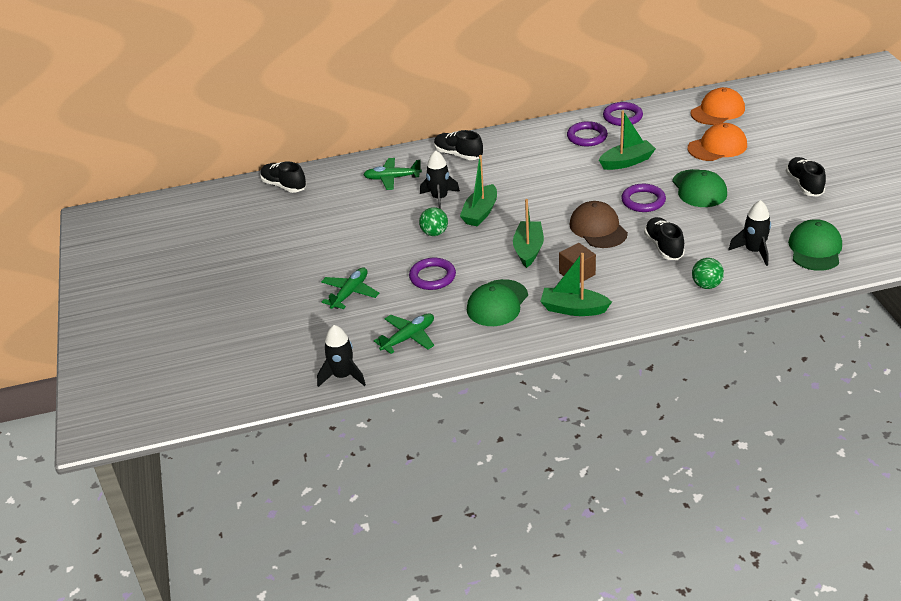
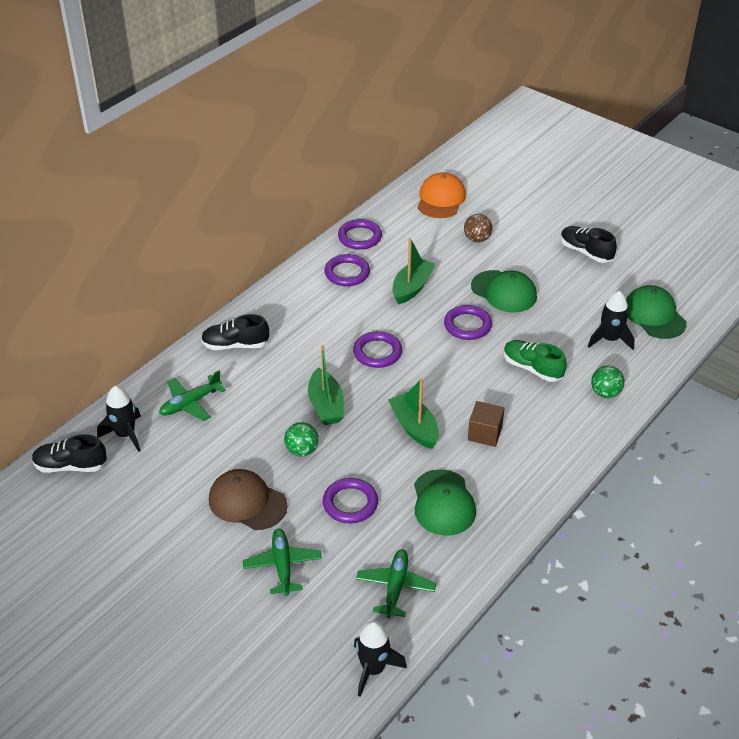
camera: 40 degrees left, 5 degrees up
(439, 198) = (267, 406): black rocket -> black rocket (125, 434)
(553, 194) = (377, 352): none -> purple ring
(573, 309) = (518, 474): green boat -> none
(598, 228) = (456, 374): brown cap -> brown cap (247, 502)
(663, 247) = (532, 368): black shoe -> green shoe
(717, 147) = (477, 239): orange cap -> brown ball

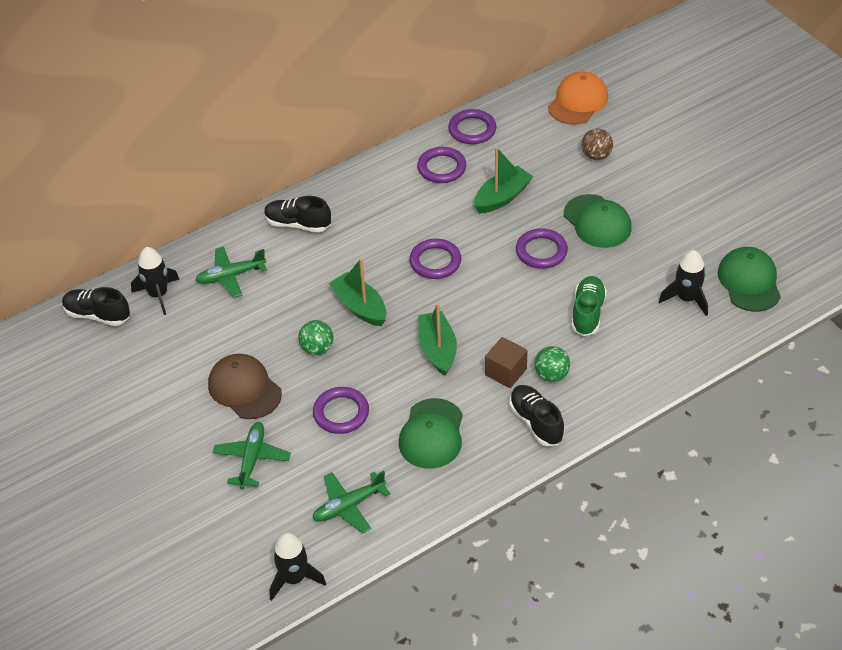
camera: 20 degrees right, 5 degrees up
(326, 405) = (360, 307): green boat -> green boat turned 135 degrees clockwise
(395, 587) = (348, 506): green plane -> green plane turned 150 degrees counterclockwise
(532, 368) = (588, 313): green shoe -> green shoe turned 45 degrees clockwise
(586, 252) = (709, 194): black shoe -> black shoe (536, 422)
(605, 393) = (652, 357): green ball -> green ball (551, 375)

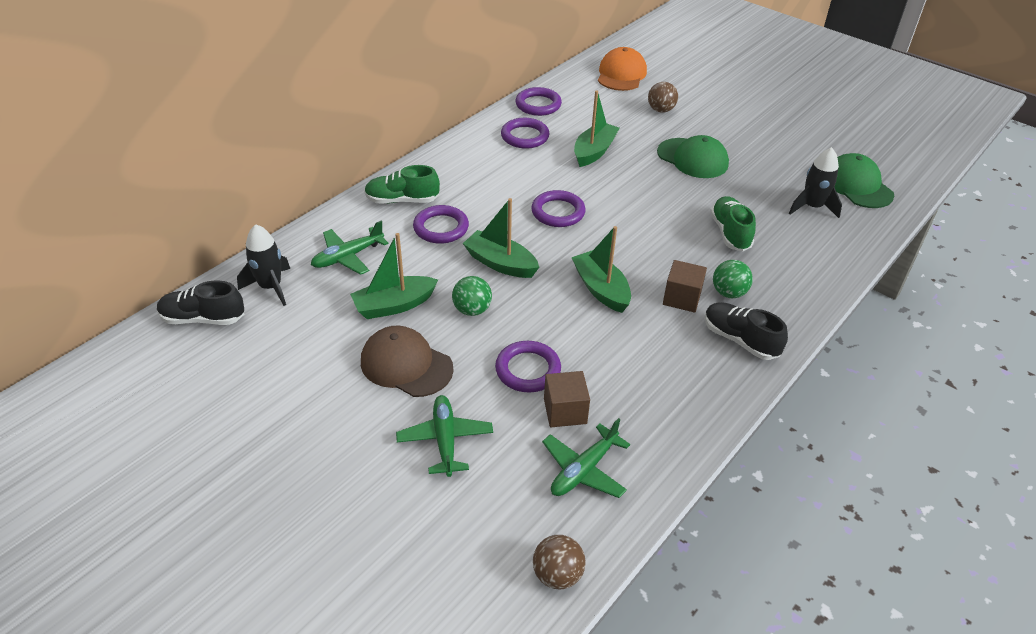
camera: 20 degrees left, 5 degrees down
(254, 331) = (394, 305): none -> green boat
(294, 578) = (557, 575): black rocket -> brown ball
(298, 224) = (402, 200): black shoe -> green shoe
(355, 455) = (565, 411): none -> brown cube
(431, 434) = (638, 372): green cap -> none
(541, 251) = (655, 189): purple ring -> purple ring (441, 228)

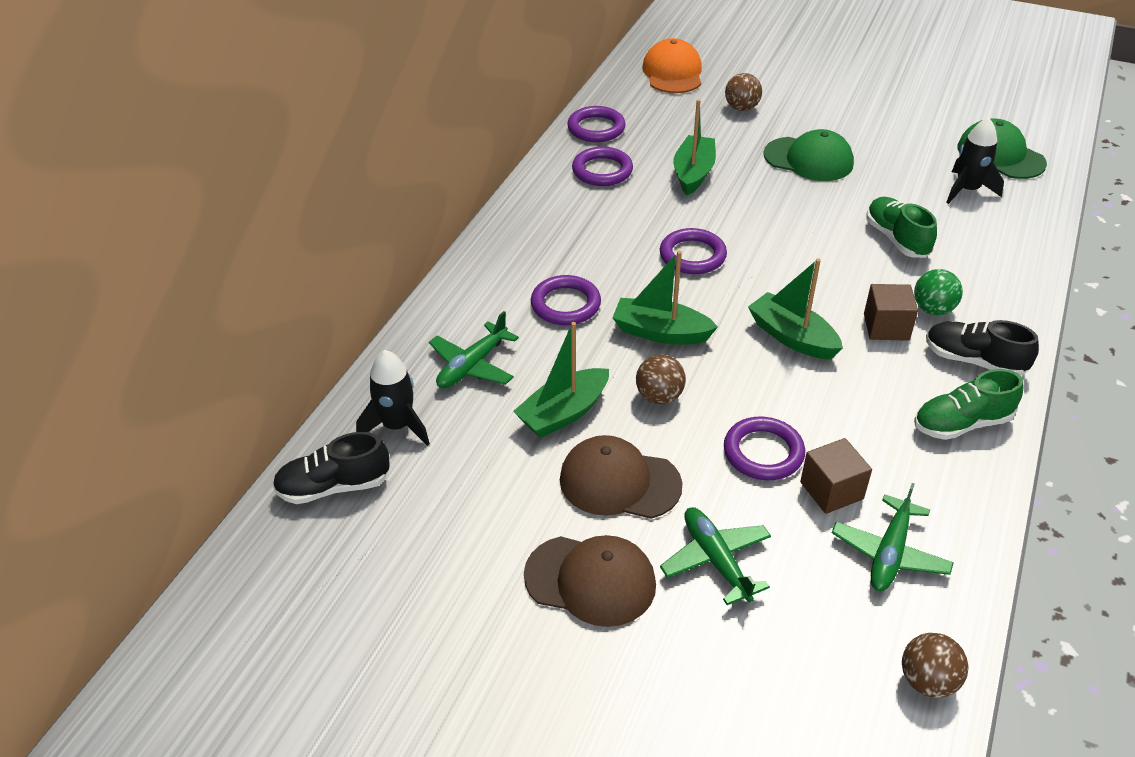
camera: 15 degrees left, 0 degrees up
(344, 430) = (590, 580): none -> brown cap
(402, 200) = (499, 280): green shoe -> green shoe (961, 423)
(472, 310) = (659, 396): green ball -> brown ball

